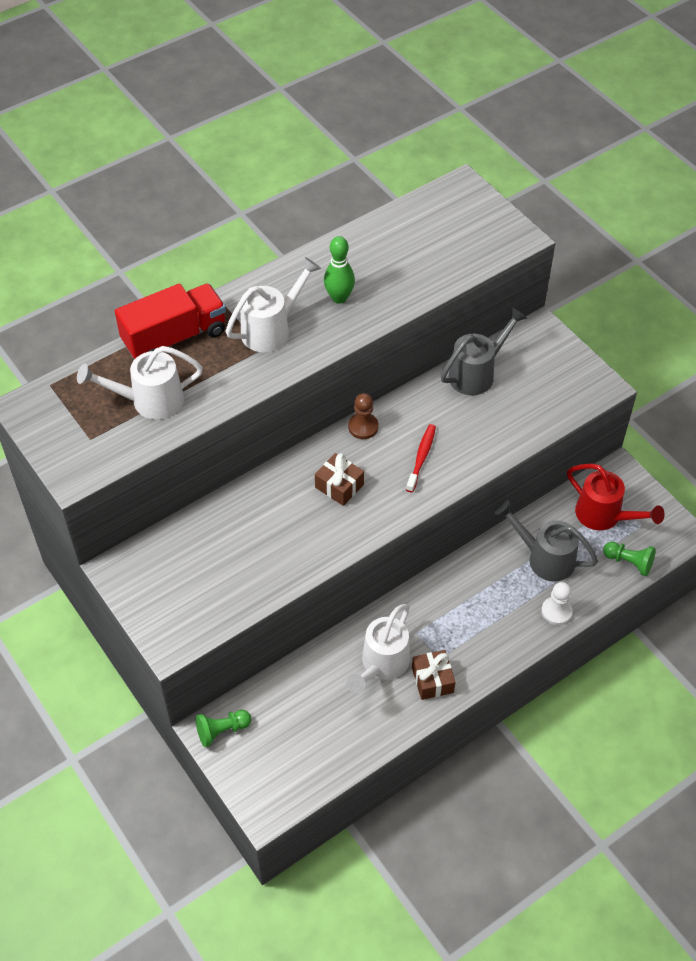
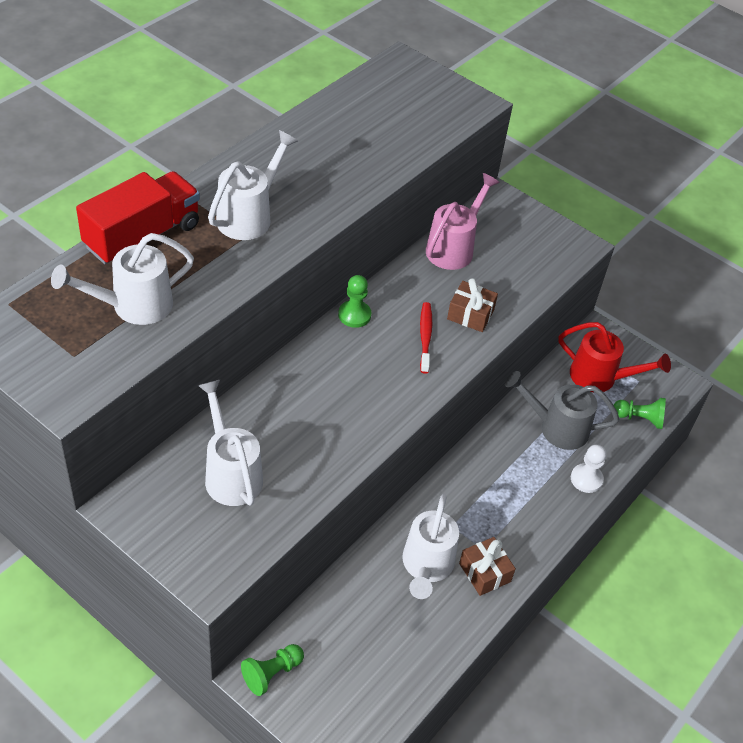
camera: 20 degrees left, 5 degrees down
(213, 556) = (231, 473): none -> white watering can
(339, 298) = (312, 177): green bowling pin -> none
(339, 486) = (348, 378): brown gift -> brown gift (470, 314)
(363, 427) = (354, 315): brown pawn -> green pawn
(477, 373) = (453, 248): grey watering can -> pink watering can

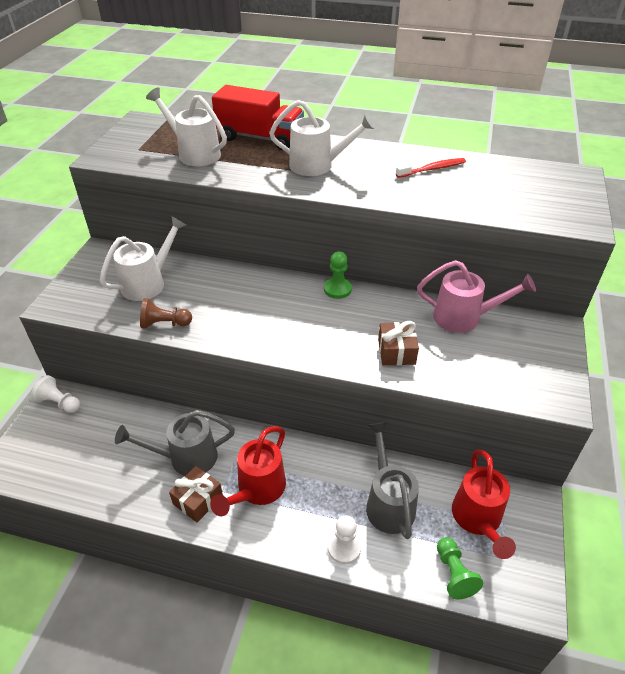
camera: 70 degrees right, 5 degrees down
(272, 673) = (59, 403): green pawn -> white pawn
(319, 479) = (164, 324): none -> brown pawn
(425, 337) = (347, 333): red toothbrush -> red toothbrush (432, 169)
(426, 566) = (186, 457): white watering can -> grey watering can
(496, 519) = (257, 490): none -> red watering can

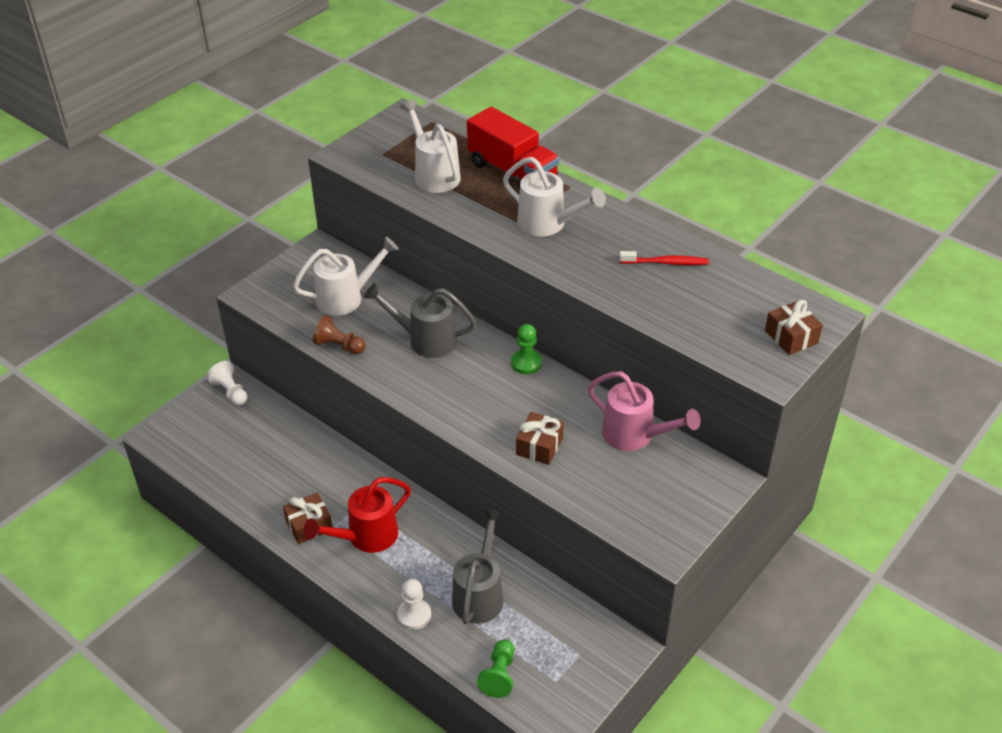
camera: 25 degrees right, 0 degrees up
(186, 457) = (318, 484): grey watering can -> grey watering can (425, 340)
(478, 519) = (555, 641): red watering can -> none
(571, 194) = (791, 337): none -> brown gift

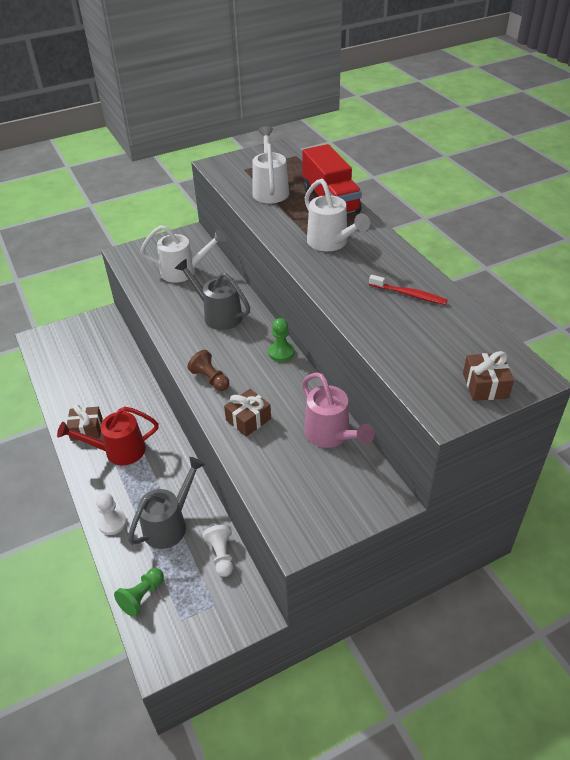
camera: 25 degrees right, 0 degrees up
(230, 392) = (100, 322): white pawn -> white pawn (221, 555)
(339, 346) = (155, 303): brown pawn -> brown pawn (210, 379)

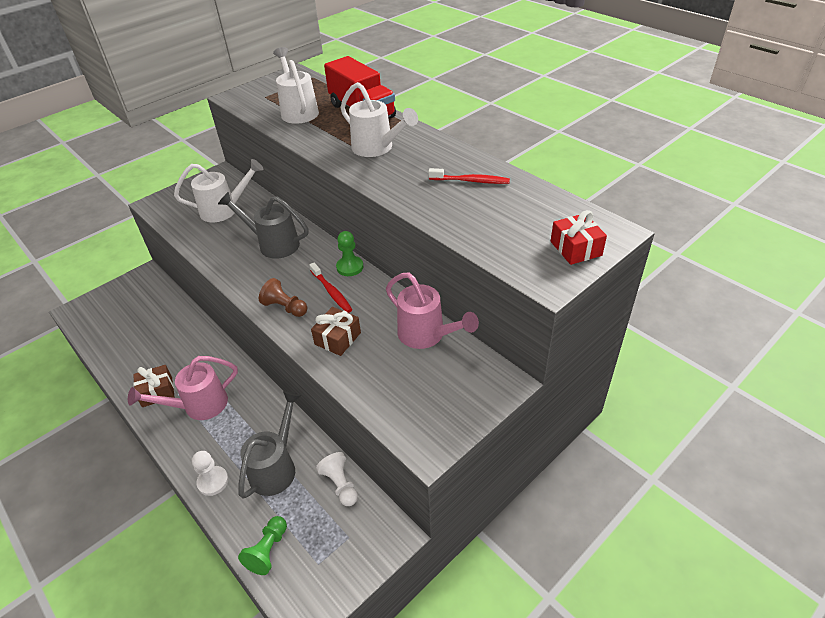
camera: 15 degrees left, 0 degrees up
(118, 451) = (199, 405): red watering can -> pink watering can
(257, 373) = (331, 291): none -> red toothbrush
(485, 385) = (575, 248): brown gift -> red gift

